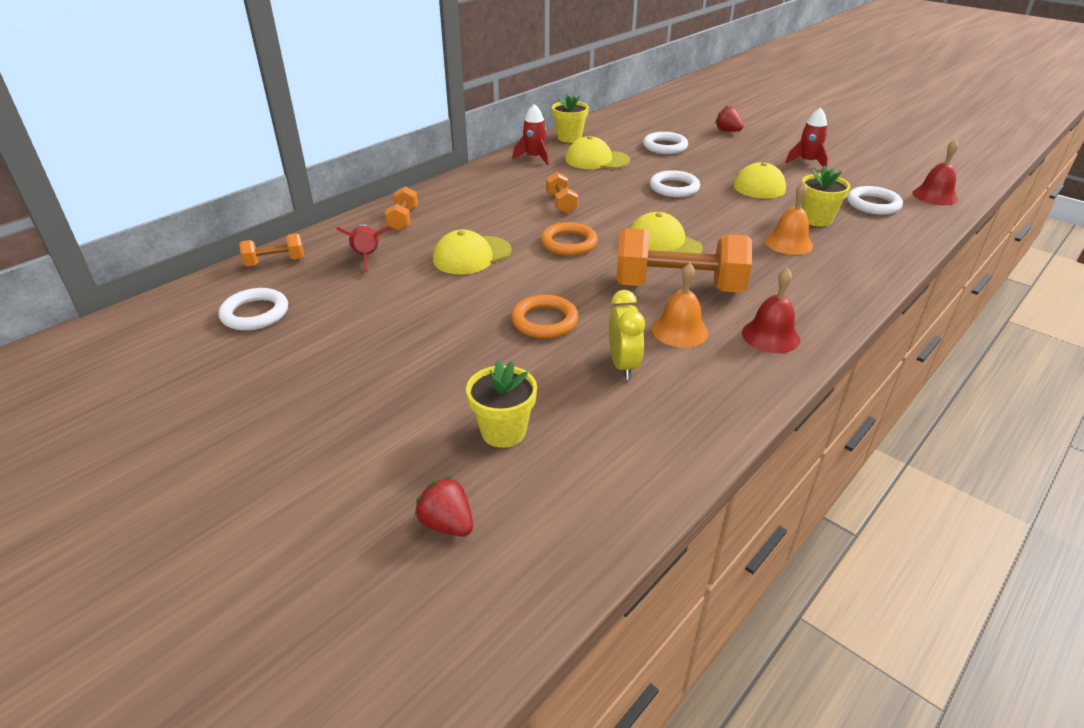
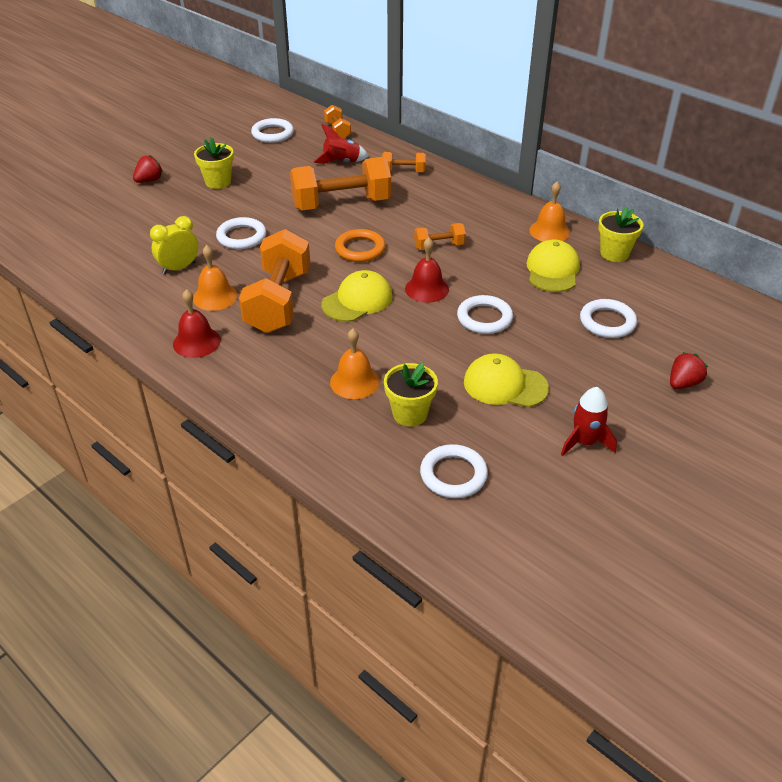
camera: 90 degrees right, 5 degrees up
(447, 524) = (66, 209): red strawberry -> red strawberry (149, 180)
(472, 255) = (341, 204): yellow cap -> orange dumbbell
(503, 431) = (128, 223): yellow flower pot -> yellow flower pot (218, 182)
(534, 158) = (549, 231): red rocket -> orange bell
(544, 321) = (241, 237): orange ring -> white ring
(623, 365) = (179, 268): yellow clock -> yellow clock turned 150 degrees clockwise
(934, 196) = (486, 549): red bell -> red bell (427, 289)

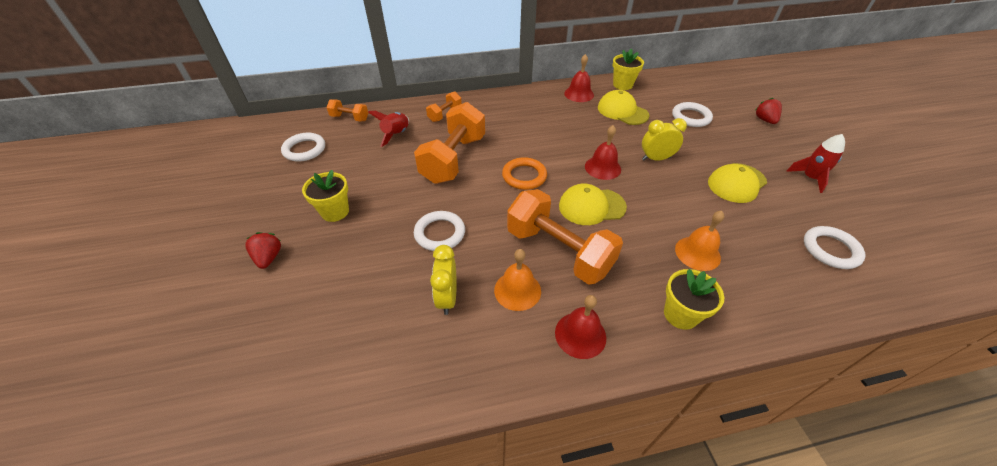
camera: 55 degrees left, 5 degrees up
(357, 300) = (591, 206): yellow cap -> yellow cap turned 90 degrees counterclockwise
(410, 414) = (751, 241): yellow flower pot -> yellow flower pot (680, 314)
(439, 246) = (555, 140): orange dumbbell -> none
(484, 318) = (656, 159): white ring -> yellow clock
(549, 231) = (579, 94): orange bell -> red bell

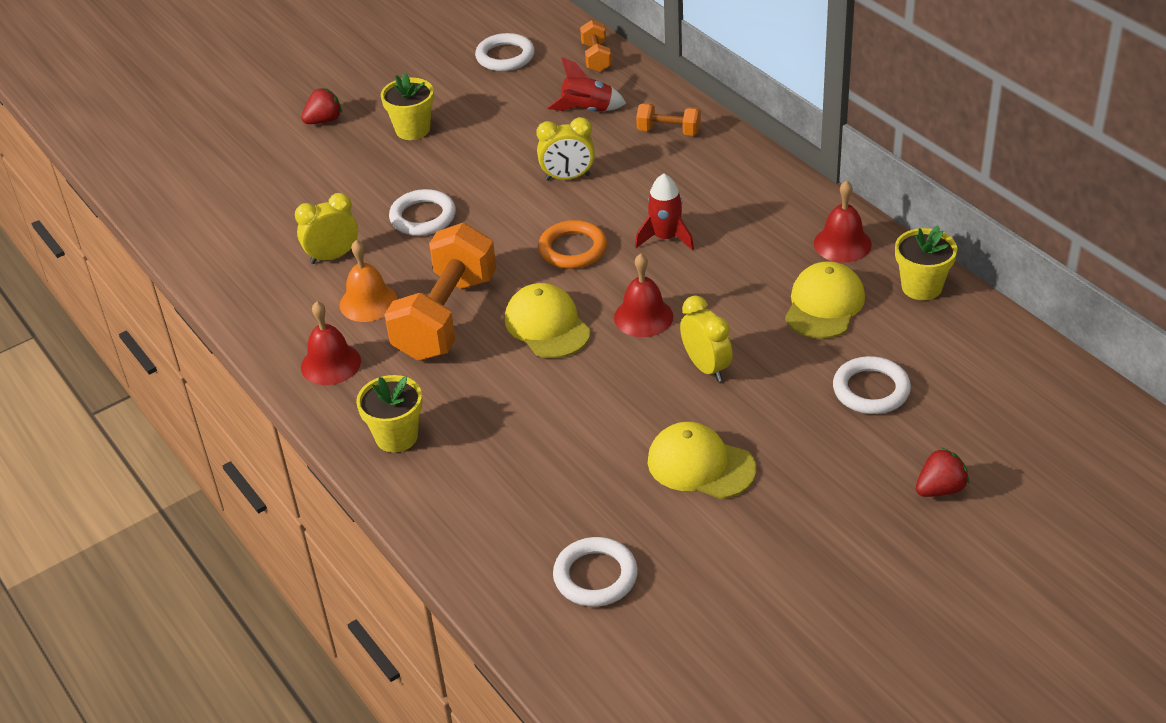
camera: 70 degrees right, 5 degrees down
(453, 159) = (568, 177): orange dumbbell -> yellow clock
(697, 253) = (511, 439): orange bell -> none
(810, 178) = (776, 554): red rocket -> red rocket (665, 238)

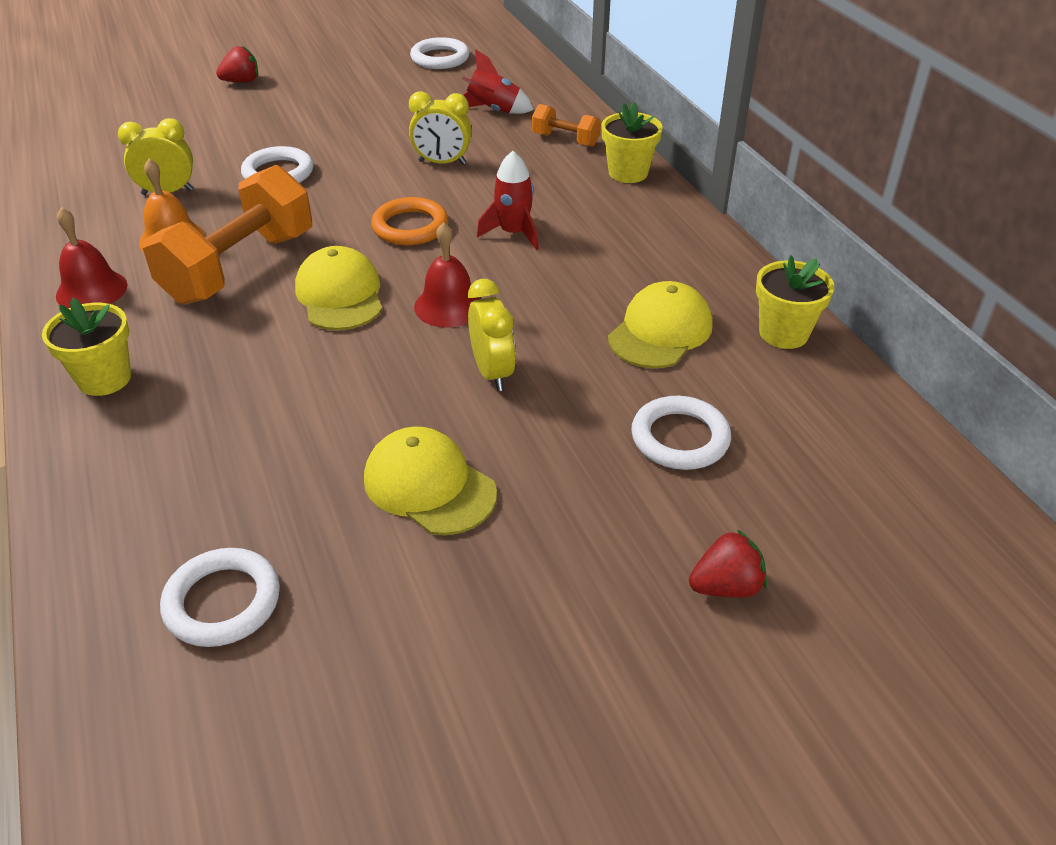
camera: 10 degrees right, 0 degrees up
(412, 130) = (317, 101): yellow flower pot -> yellow flower pot (628, 173)
(596, 58) = (525, 71): orange dumbbell -> none
(842, 244) = (706, 272): red bell -> none

